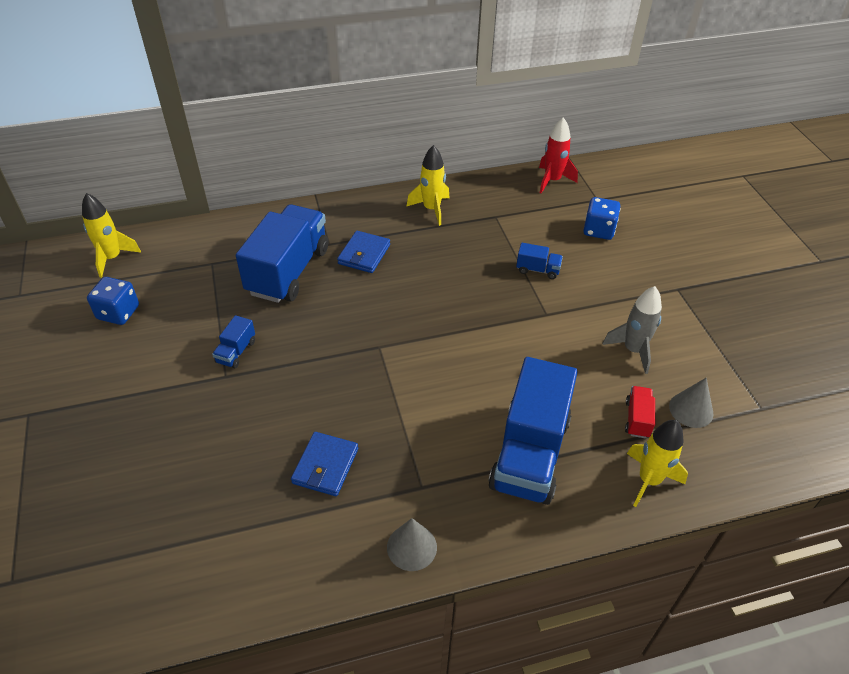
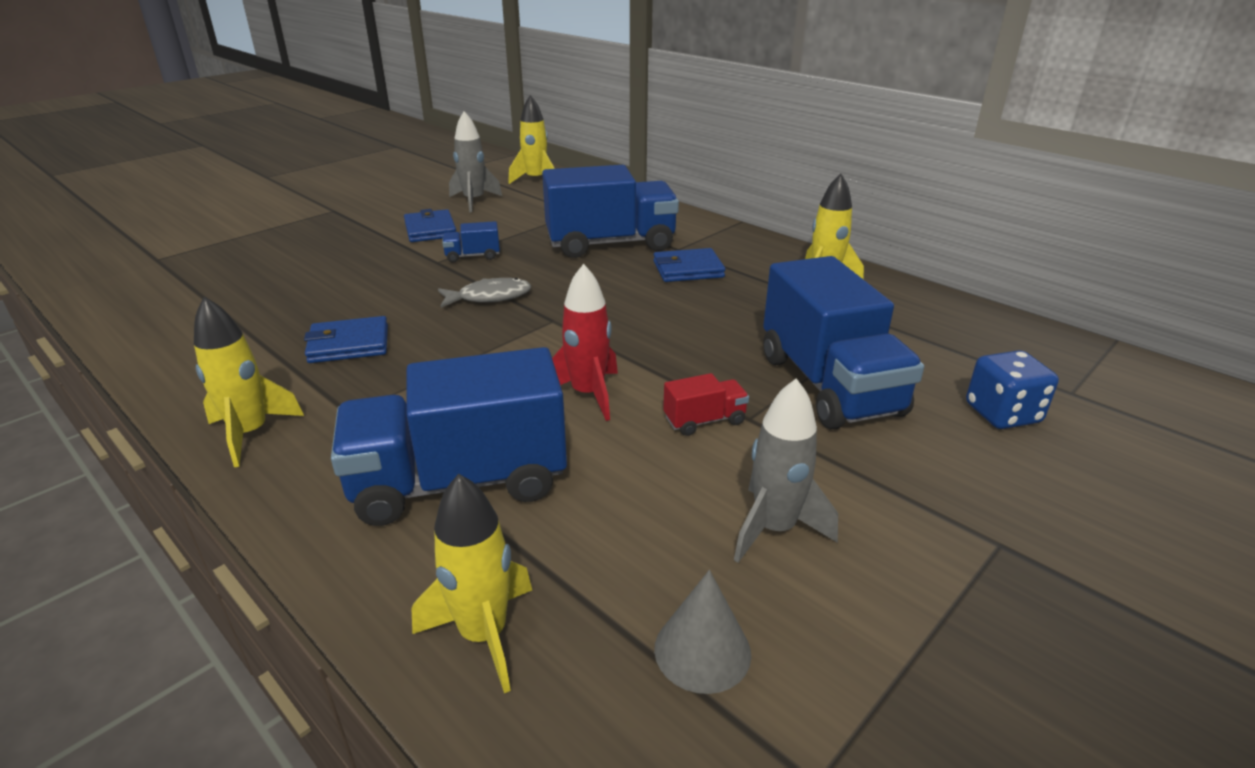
camera: 60 degrees right, 15 degrees down
(118, 313) = (474, 201): blue dice -> grey rocket
(154, 360) = (430, 230): none -> blue wallet
(317, 366) = (490, 297): none -> grey fish
(411, 547) = (250, 434): grey cone -> yellow rocket
(537, 270) = (829, 385): blue truck -> blue truck, size x2.38
(552, 180) = (1036, 343): red rocket -> red rocket (588, 394)
(637, 419) = (616, 579): red truck -> red truck (704, 420)

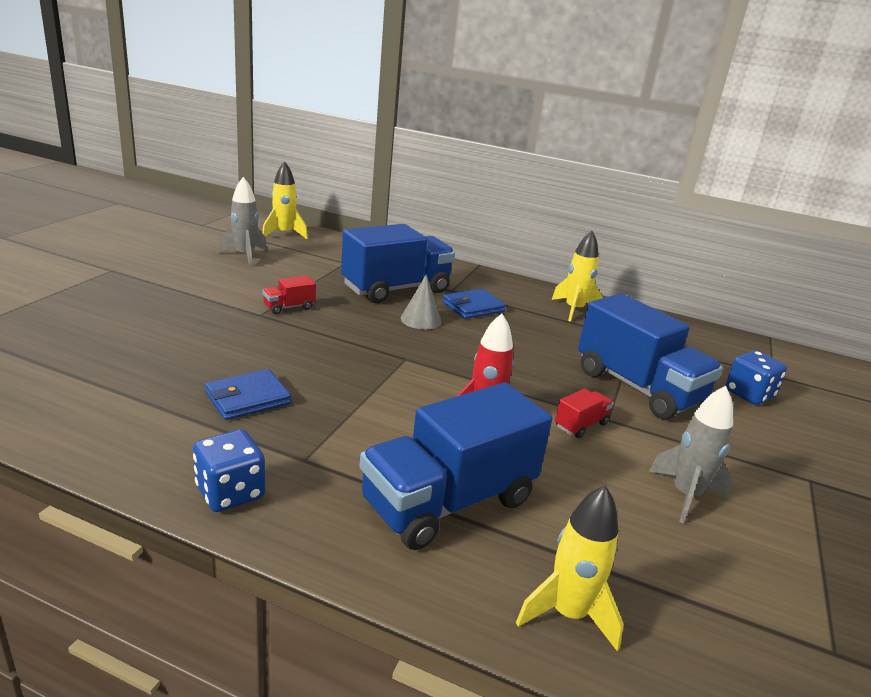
camera: 25 degrees left, 5 degrees down
(250, 434) = (230, 492): yellow rocket -> blue dice
(430, 230) = (228, 285): blue wallet -> none
(472, 256) = (289, 307): blue truck -> red truck
(490, 297) = (336, 343): grey fish -> none
(702, 651) = (711, 588): grey cone -> grey cone (421, 320)

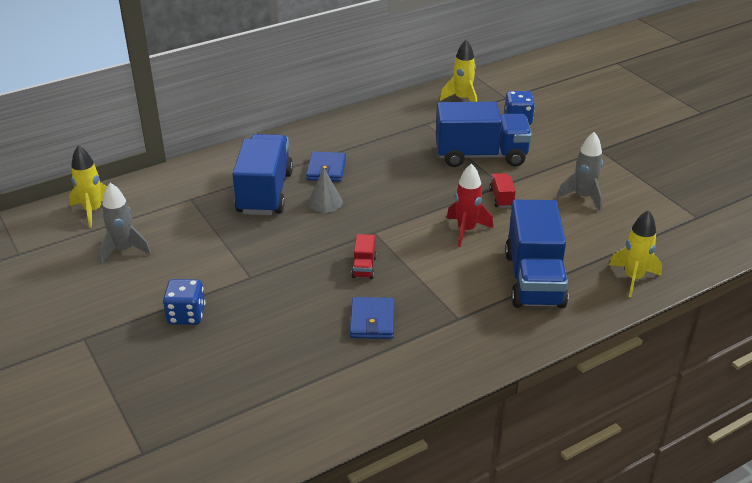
camera: 50 degrees left, 10 degrees up
(230, 492) = (470, 358): blue dice -> blue dice (186, 315)
(289, 307) = (250, 258): red truck -> red truck (364, 267)
(574, 310) = (368, 127): yellow rocket -> yellow rocket (462, 99)

